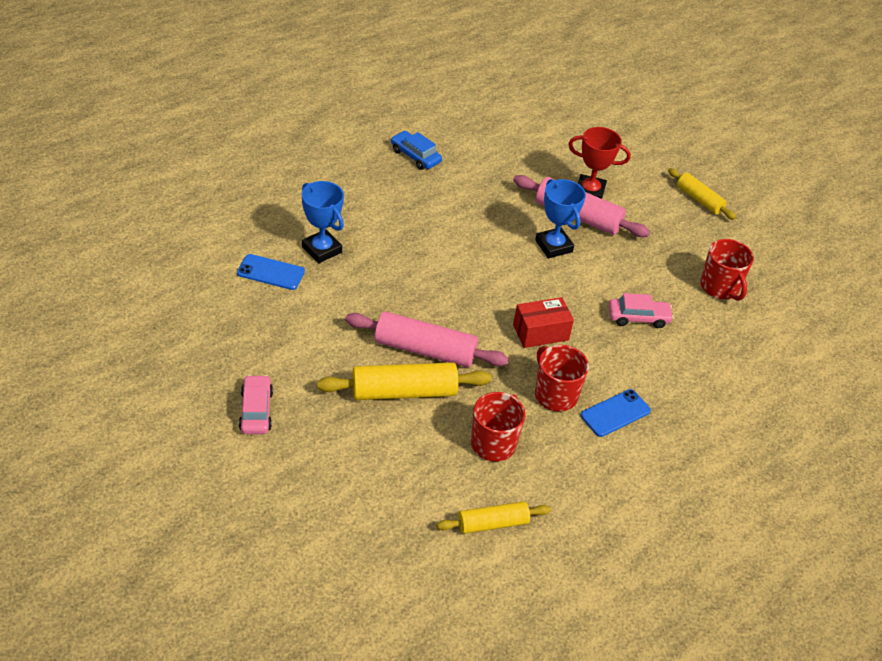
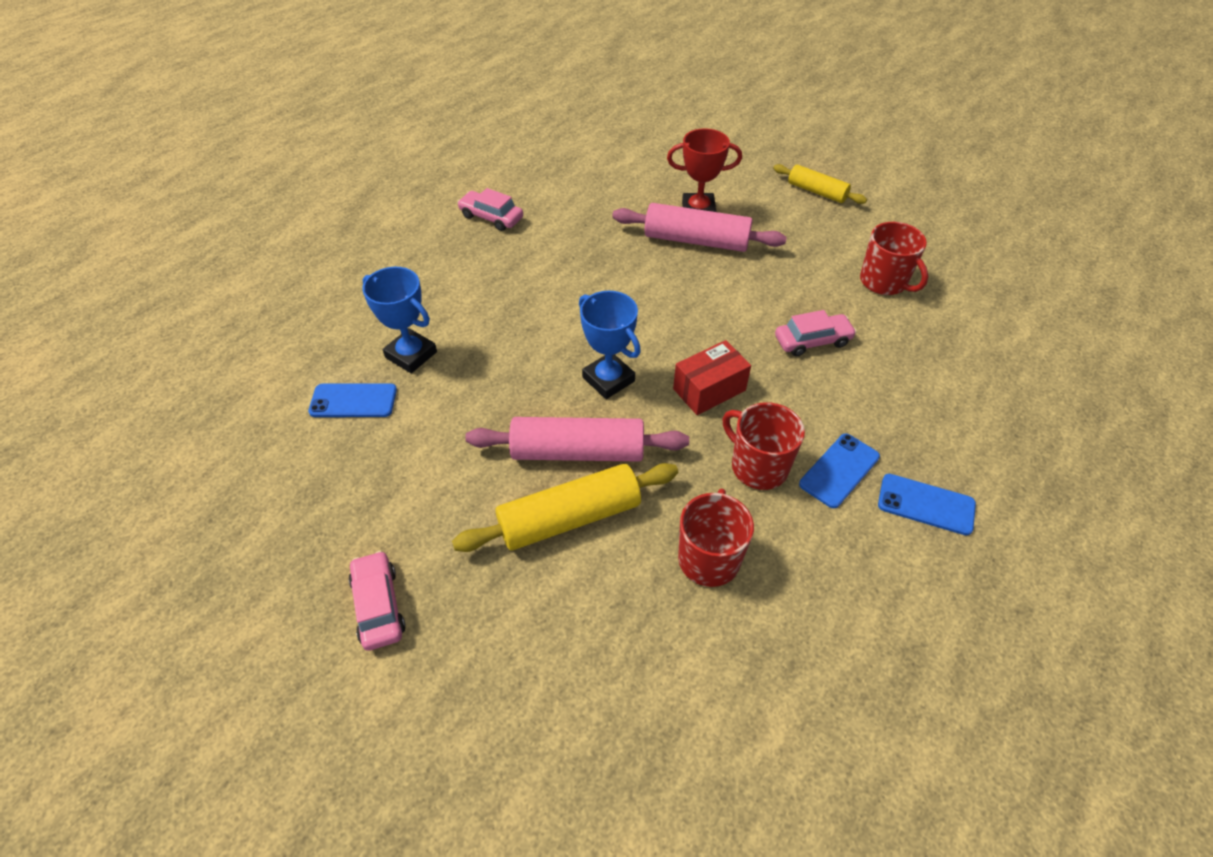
camera: 10 degrees left, 5 degrees up
(415, 156) = (491, 217): blue car -> pink car
(492, 523) = (752, 683): yellow rolling pin -> none
(554, 246) = (683, 281): blue trophy -> blue trophy (608, 379)
(669, 452) = (926, 504): none -> blue phone

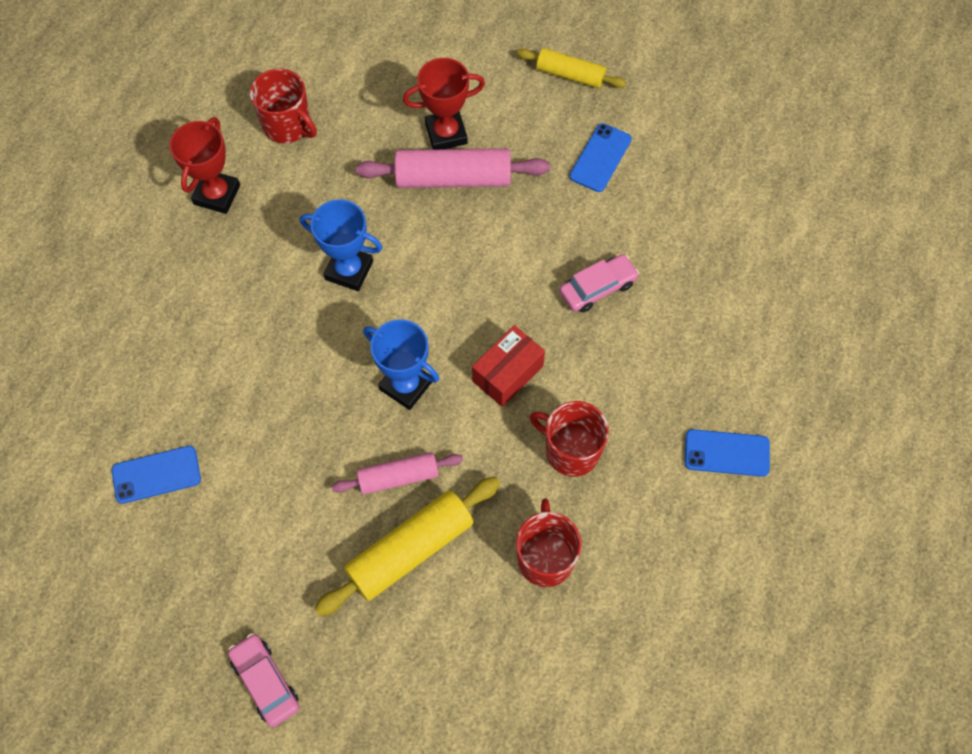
camera: 15 degrees left, 15 degrees up
(411, 355) = (195, 404): blue trophy -> blue trophy (349, 270)
(491, 217) = (217, 194): pink car -> red trophy
(578, 451) = (398, 476): pink rolling pin -> pink rolling pin, size x0.62
(839, 470) = (645, 436): blue phone -> blue phone (600, 158)
(884, 282) = (658, 192): red mug -> red mug (288, 125)

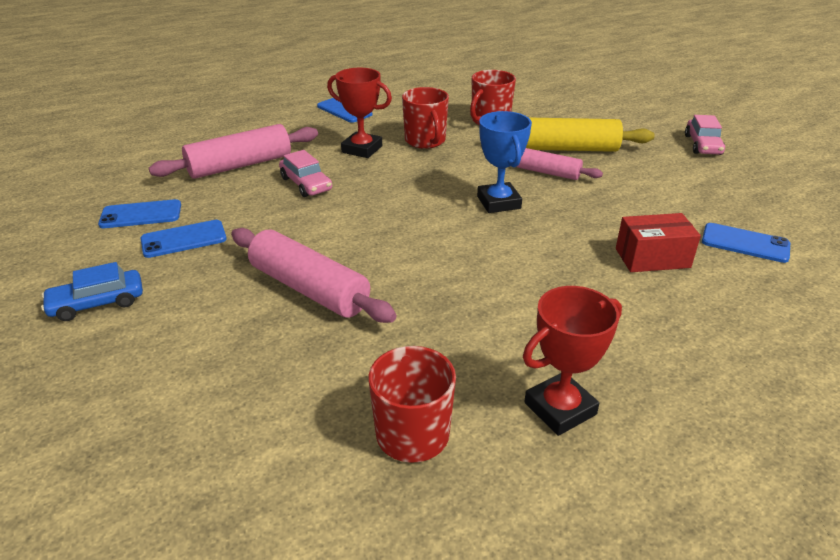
camera: 140 degrees left, 30 degrees down
(349, 270) = (475, 277): blue trophy -> none
(446, 133) = (266, 324): red trophy -> red trophy (362, 149)
(508, 373) = (421, 178): red box -> red box (652, 258)
(570, 75) = (97, 303): yellow rolling pin -> blue car
(598, 288) = (306, 184): pink car -> pink car turned 135 degrees counterclockwise
(671, 156) = (141, 215): none -> blue phone
(690, 271) = (240, 165): none -> pink rolling pin

